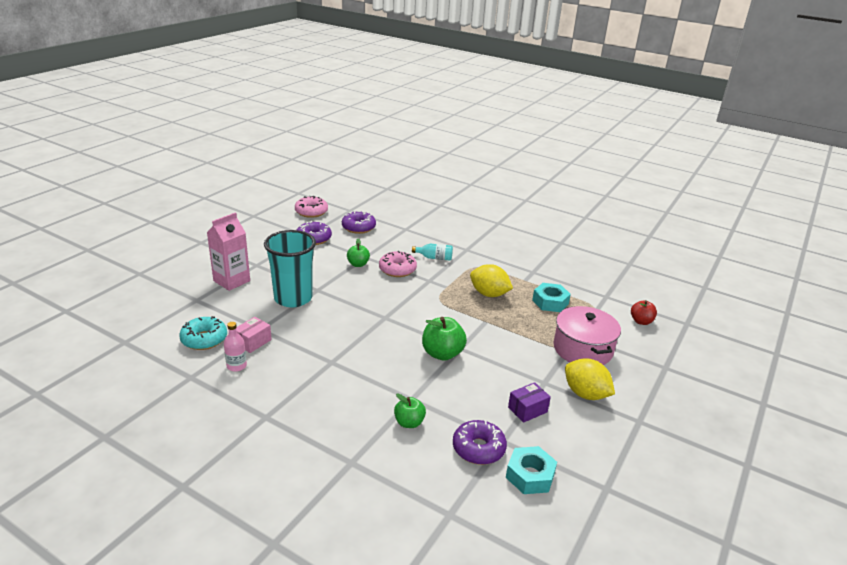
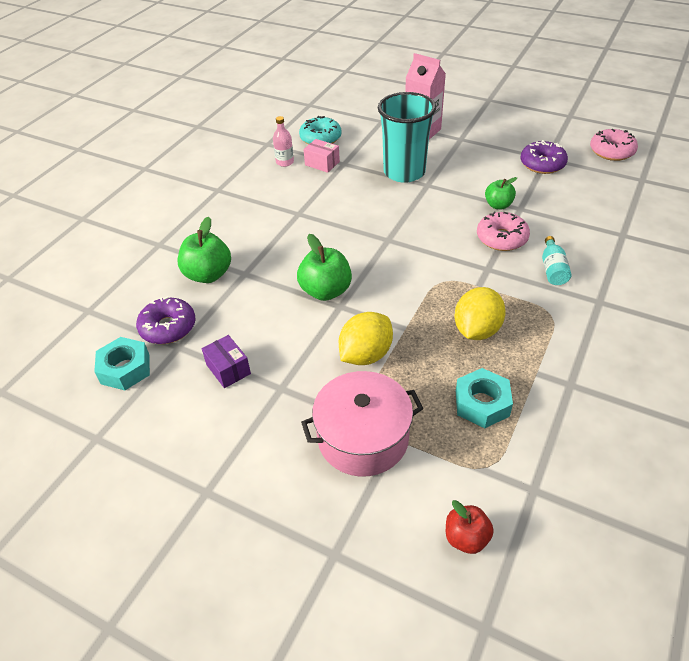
camera: 90 degrees right, 15 degrees up
(358, 227) = (596, 193): purple donut -> none
(409, 423) = (208, 275): green apple -> green apple, size x1.59
(585, 394) = (260, 432): yellow lemon -> yellow lemon (365, 355)

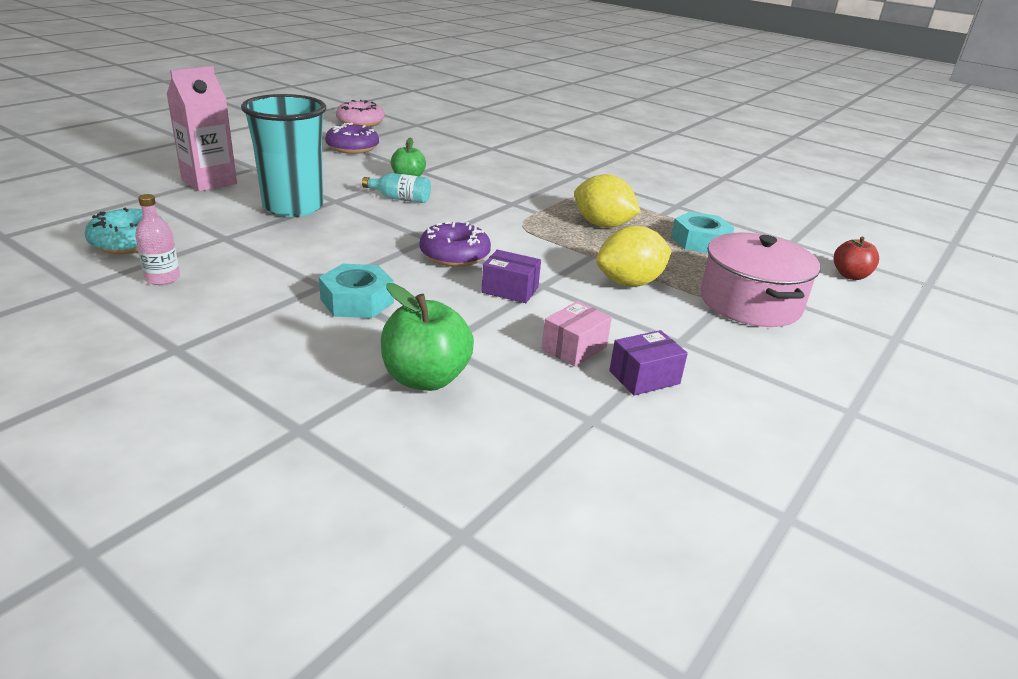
camera: 85 degrees left, 15 degrees down
(125, 369) = (635, 481): turquoise nut -> turquoise nut (357, 301)
(168, 327) = (543, 428): purple donut -> purple donut (454, 255)
(322, 163) = (205, 251): pink box -> pink box (574, 348)
(326, 291) = (510, 290): green apple -> purple box
(365, 355) = (629, 283): yellow lemon -> yellow lemon turned 75 degrees counterclockwise
(501, 238) = (466, 188): pink donut -> none
(552, 269) = (526, 180): turquoise bottle -> turquoise bottle (400, 199)

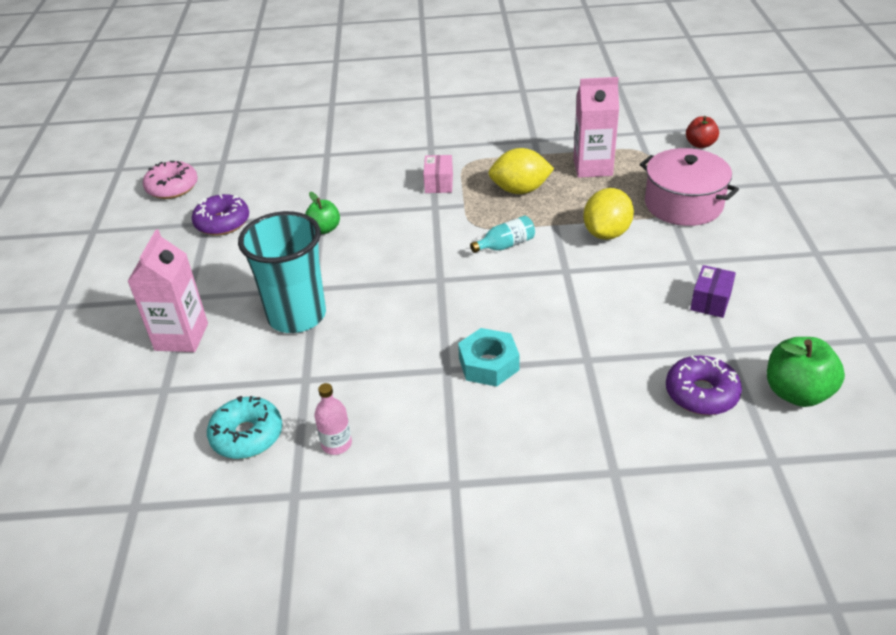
camera: 35 degrees left, 10 degrees up
(400, 199) = (356, 254): turquoise bottle -> turquoise bottle (505, 245)
(425, 378) = (617, 388): green apple -> green apple (797, 393)
(454, 255) = (479, 282): purple donut -> purple donut (701, 393)
(510, 290) = (555, 288): purple box -> none
(574, 348) = (652, 307): pink box -> pink box (439, 183)
(700, 241) = (592, 167): turquoise nut -> pink carton

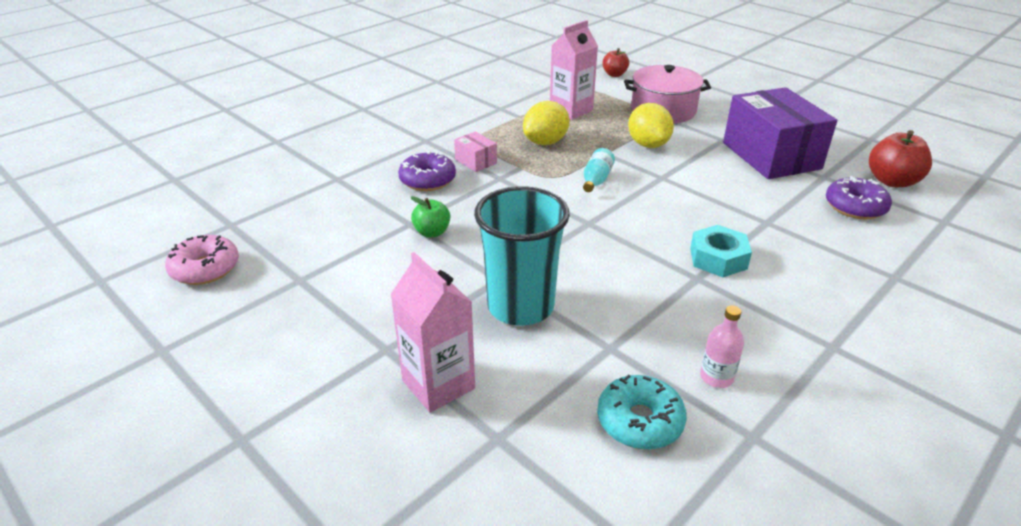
camera: 45 degrees left, 5 degrees down
(222, 222) = (318, 272): purple donut -> purple donut (427, 180)
(710, 301) = (771, 155): purple box -> purple box, size x2.36
(797, 393) = (892, 181): green apple -> red apple

